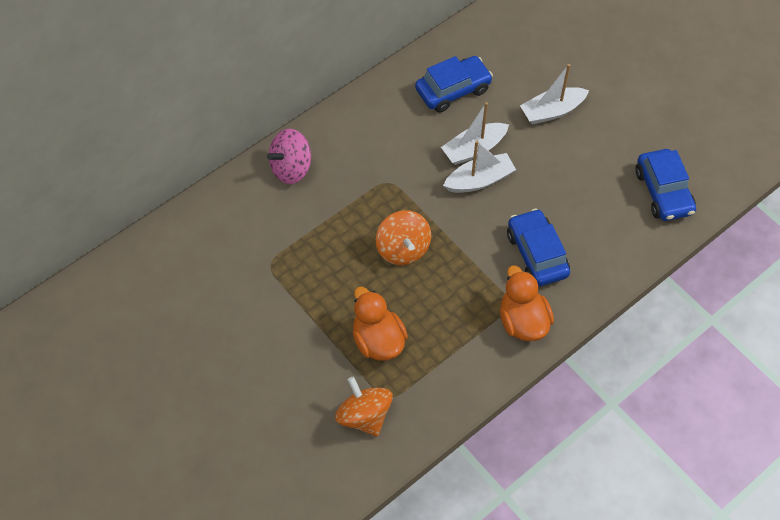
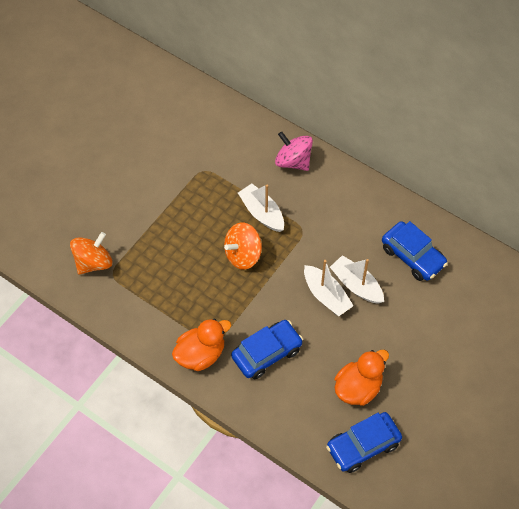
camera: 75 degrees right, 0 degrees up
(378, 340) = (157, 256): orange duck -> orange duck (358, 388)
(552, 111) = (419, 338): white boat -> white boat (262, 213)

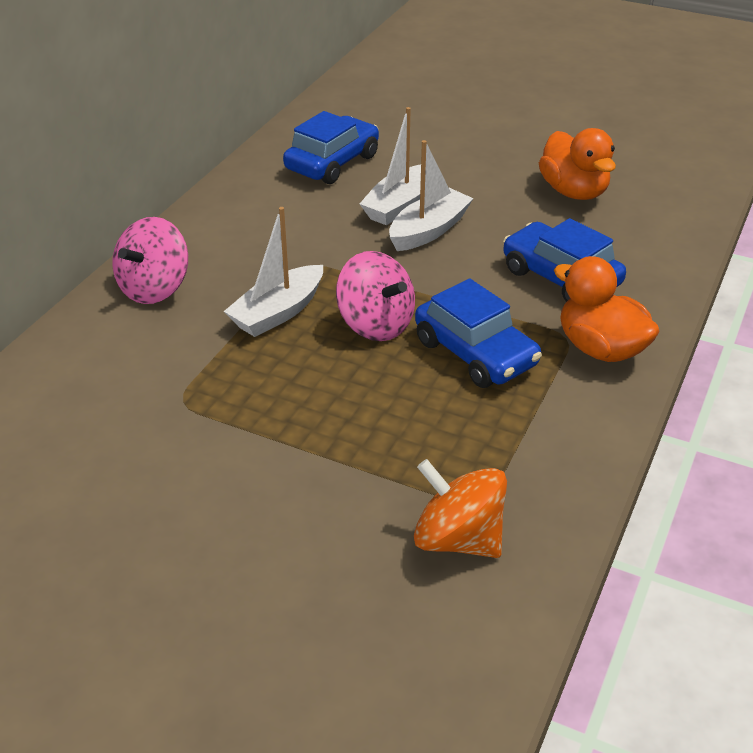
camera: 100 degrees left, 20 degrees down
(243, 255) = (376, 324): orange spinning top -> pink spinning top
(358, 388) = (574, 192): orange duck -> orange duck turned 150 degrees counterclockwise
(363, 446) = (660, 182): blue car -> blue car (475, 353)

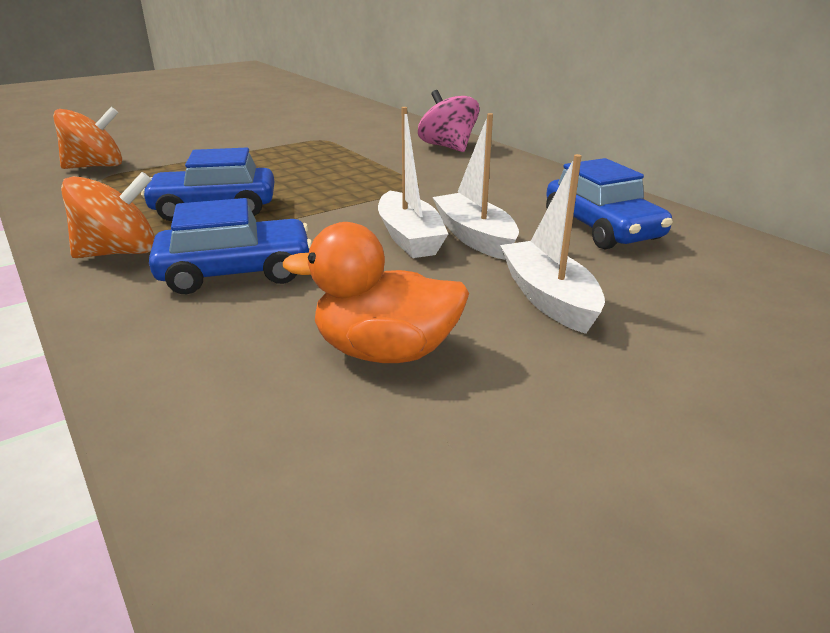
camera: 120 degrees right, 10 degrees down
(278, 312) = (369, 168): white boat -> white boat (548, 298)
(376, 324) = (306, 189): pink spinning top -> none
(600, 349) = (120, 253): orange duck -> orange spinning top

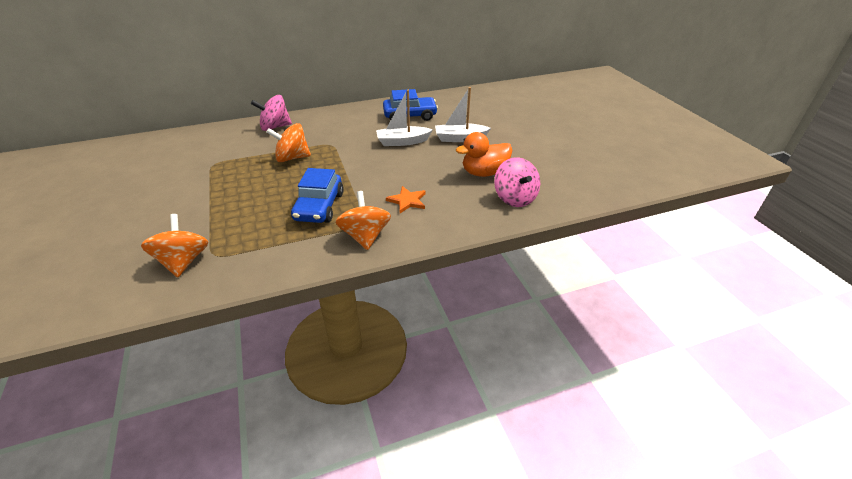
camera: 75 degrees left, 10 degrees up
(236, 272) = (407, 201): blue car -> orange star
(260, 418) = (514, 198): none -> pink spinning top
(358, 171) = (292, 158): none -> orange spinning top
(385, 352) = (484, 173): orange duck -> orange duck turned 45 degrees clockwise
(409, 237) = (394, 156): white boat -> none

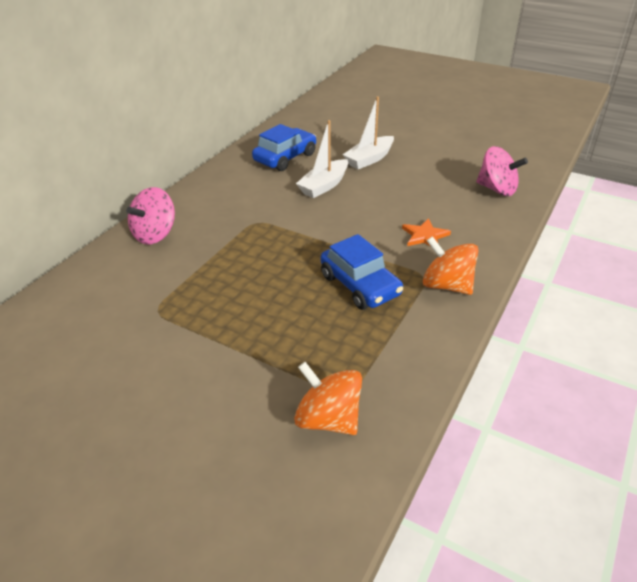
camera: 40 degrees left, 0 degrees up
(292, 158) = (241, 255): orange spinning top -> none
(484, 173) = (440, 180): orange duck -> none

